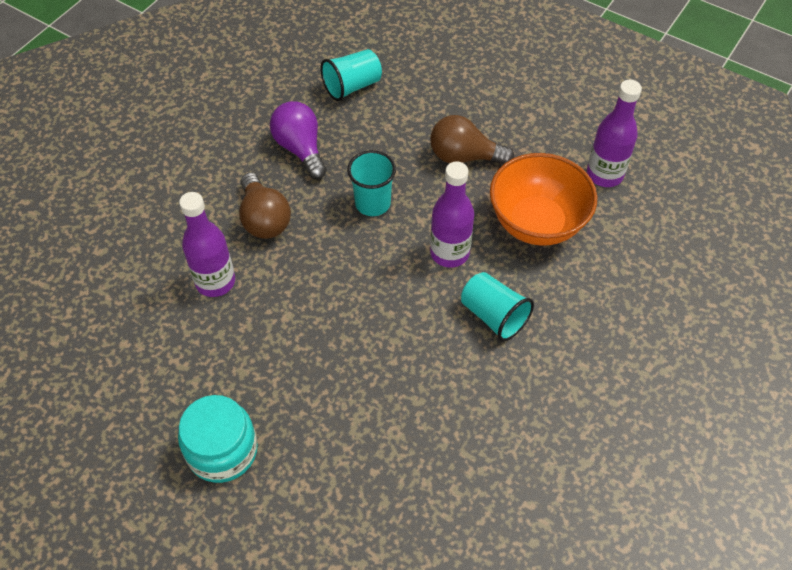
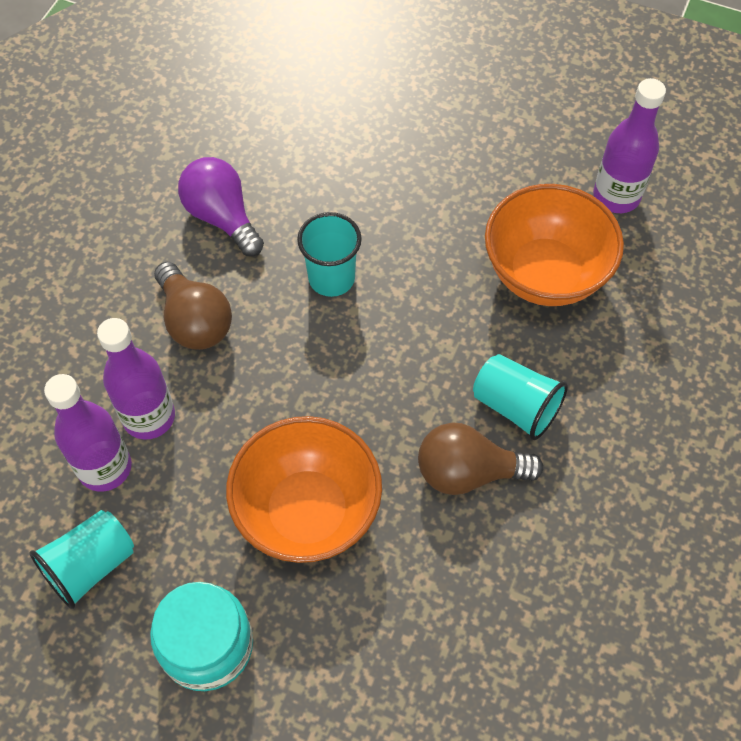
camera: 10 degrees left, 5 degrees up
(318, 367) = (307, 511): none -> orange bowl
(352, 86) = (272, 121): turquoise cup -> turquoise cup (90, 565)
(449, 253) = (443, 331): purple bottle -> purple bottle (105, 468)
(464, 156) = (435, 197): brown light bulb -> brown light bulb (468, 472)

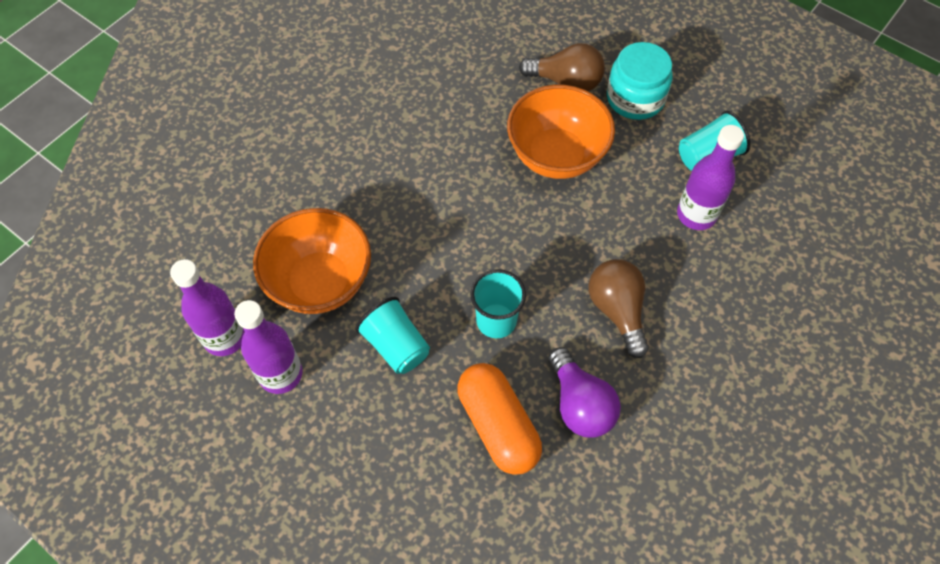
camera: 165 degrees left, 0 degrees up
(149, 417) = (661, 243): purple bottle -> purple bottle (281, 374)
(302, 180) = (498, 425): none -> orange capsule
(468, 472) = (439, 155): brown light bulb -> brown light bulb (566, 82)
(515, 406) = (388, 189): turquoise cup -> turquoise cup (396, 346)

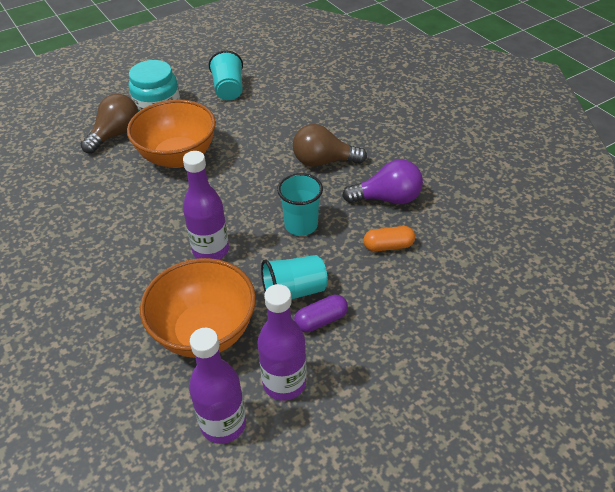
camera: 70 degrees left, 15 degrees down
(366, 384) = (321, 320): none -> purple capsule
(498, 425) = (388, 246): orange capsule -> orange capsule, size x0.55
(696, 215) = (270, 107): purple bottle -> purple bottle (211, 250)

